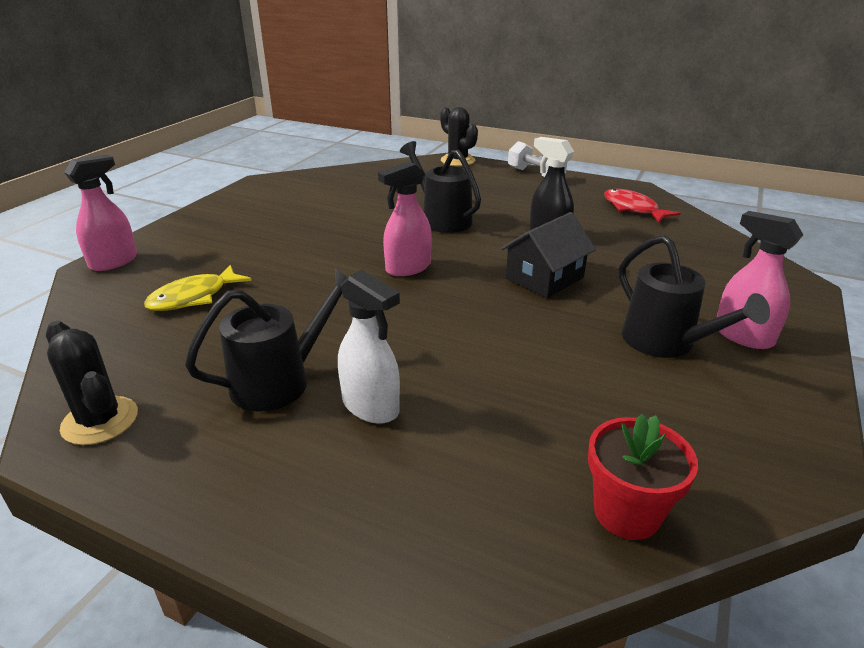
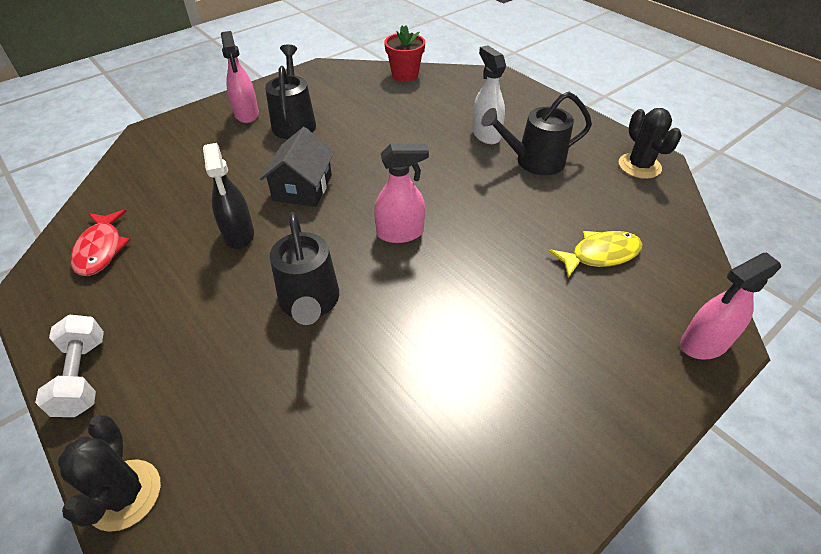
camera: 155 degrees left, 15 degrees up
(544, 278) = (302, 187): black house -> black house turned 60 degrees counterclockwise

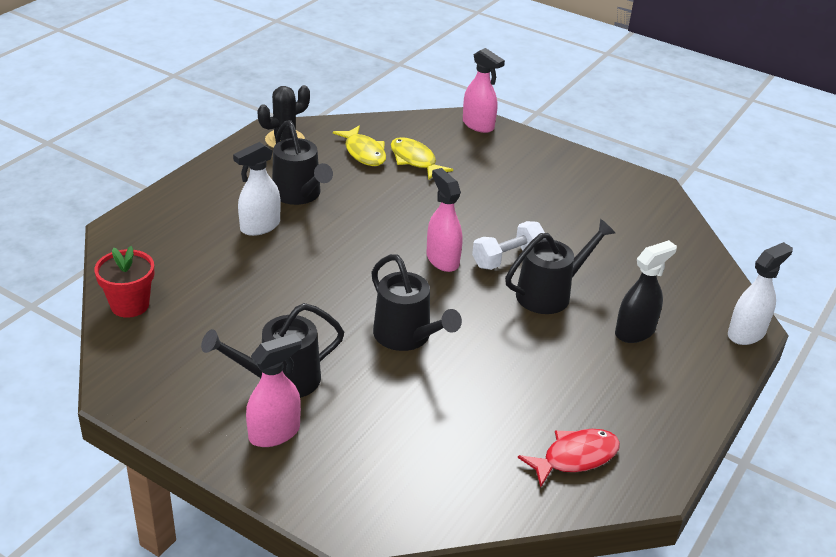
camera: 110 degrees left, 10 degrees down
(83, 376) = (697, 396): white dumbbell -> white dumbbell (507, 258)
(124, 494) = (746, 333): black cactus -> white spray bottle
(239, 235) = (499, 361): black spray bottle -> black spray bottle (635, 332)
(302, 187) = (407, 337): black house -> black watering can
(616, 216) = (364, 152): none -> yellow fish

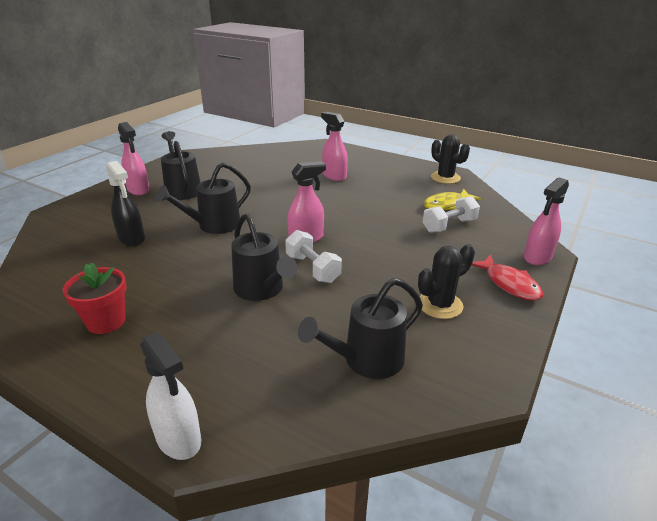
camera: 90 degrees right, 5 degrees down
(130, 305) = (254, 151): red flower pot -> red flower pot (106, 321)
(260, 226) = (334, 176): white spray bottle -> pink spray bottle
(299, 195) = (376, 185): black watering can -> black watering can (366, 360)
(415, 160) = (449, 226): yellow fish -> white dumbbell
(561, 191) = (440, 305): none -> black cactus
(575, 457) = (56, 292): red fish -> red fish (509, 284)
(635, 332) = (199, 339): black spray bottle -> black spray bottle (132, 239)

